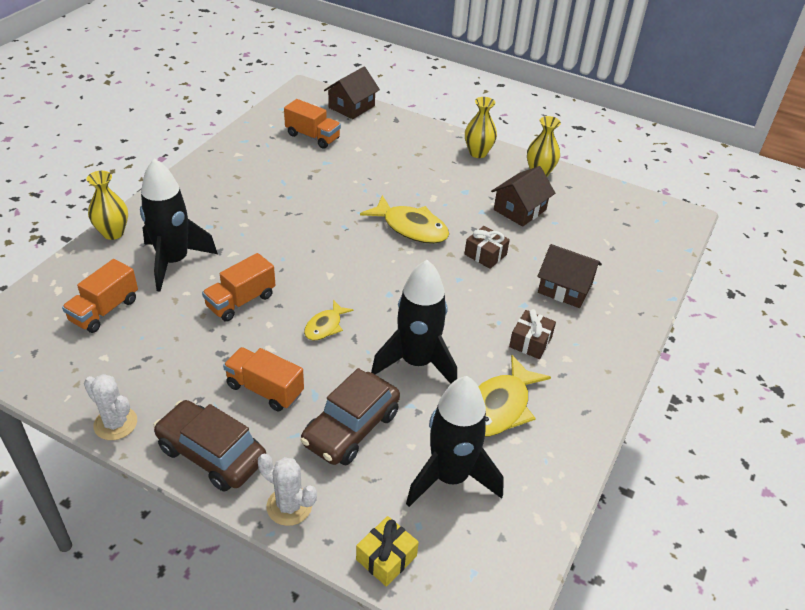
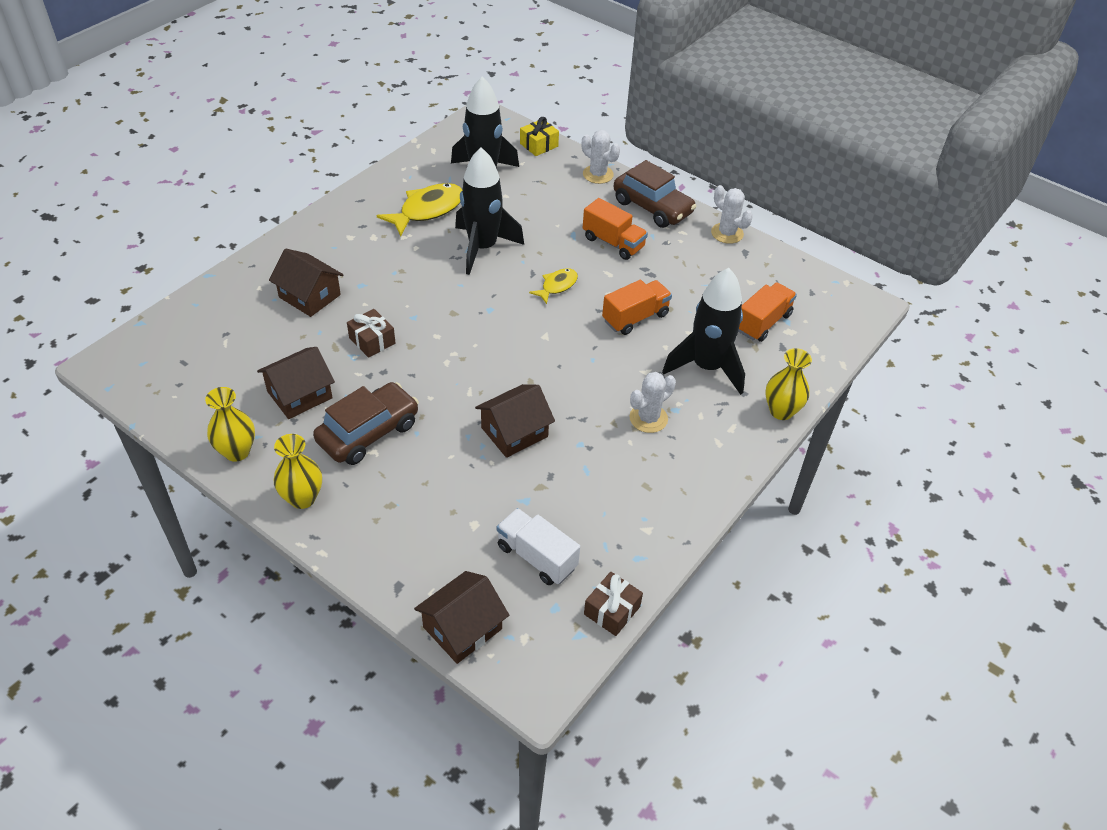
camera: 170 degrees left, 5 degrees up
(232, 218) = (648, 418): none -> white cactus
(312, 137) = (536, 557): orange truck -> white truck
(342, 200) = (514, 432): none -> brown house
(351, 428) = (548, 210): brown car -> brown car (368, 433)
(411, 228) = (442, 383): yellow fish -> none
(530, 342) = (374, 253): brown gift -> brown gift (612, 610)

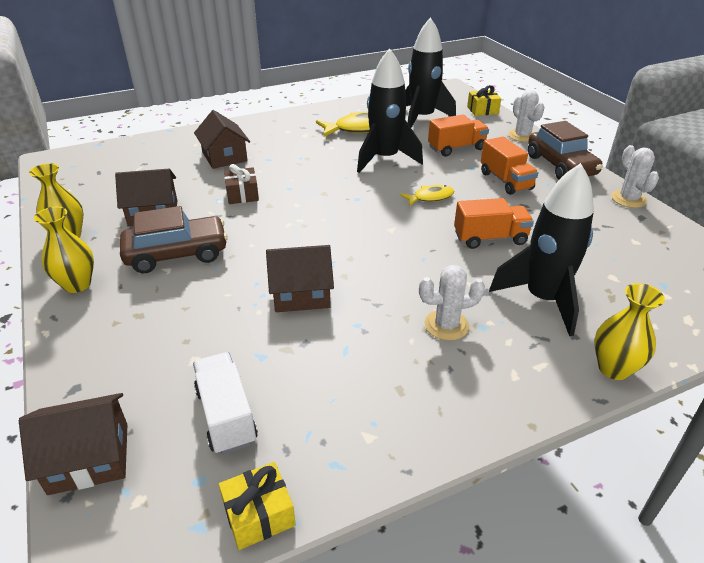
camera: 30 degrees right, 10 degrees down
(612, 610) = (259, 514): brown gift -> yellow gift
(763, 322) = (632, 278): orange truck -> orange truck (456, 148)

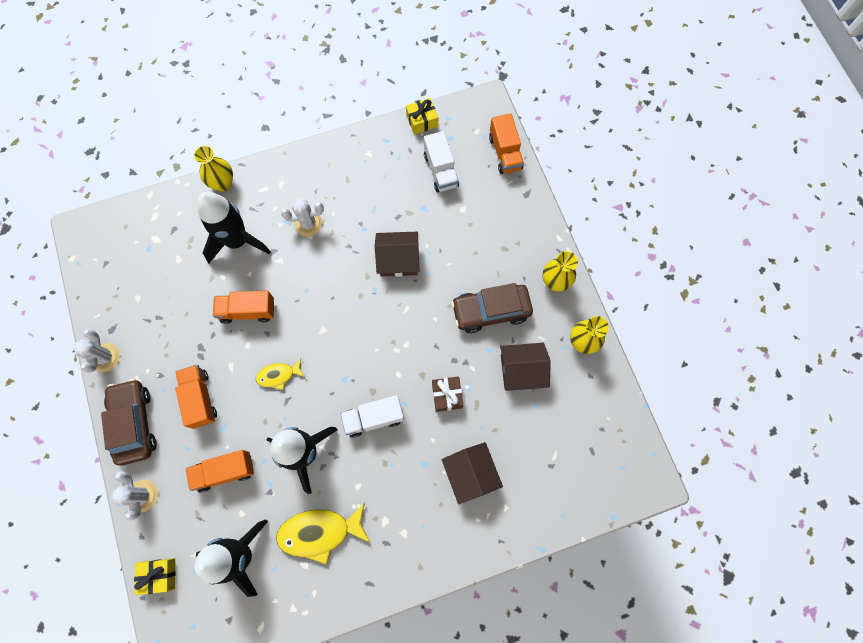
camera: 175 degrees left, 35 degrees up
(89, 458) = (505, 153): brown house -> orange truck
(321, 179) = (374, 418): none -> white truck

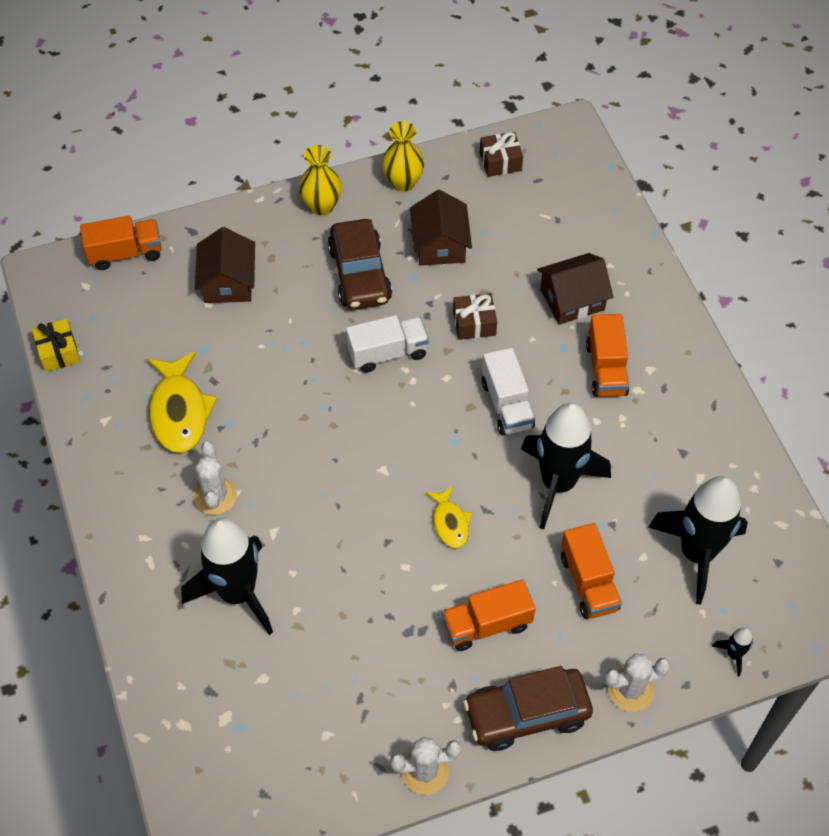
camera: 90 degrees left, 15 degrees down
(159, 575) = (733, 654): yellow gift -> black rocket
(223, 183) = (134, 623): yellow vase -> none
(247, 311) = (352, 570): orange truck -> orange truck (606, 369)
(320, 532) = (658, 462): yellow fish -> yellow fish (179, 411)
(398, 260) = (281, 379): brown house -> brown house (228, 282)
(441, 170) = (144, 329): white truck -> white truck (387, 353)
(609, 420) = (500, 161): none -> brown gift

